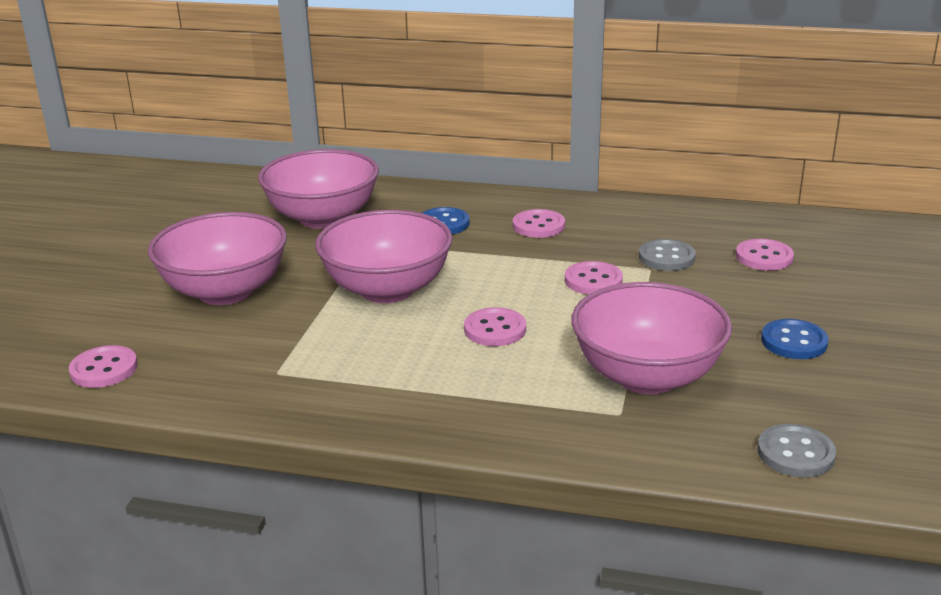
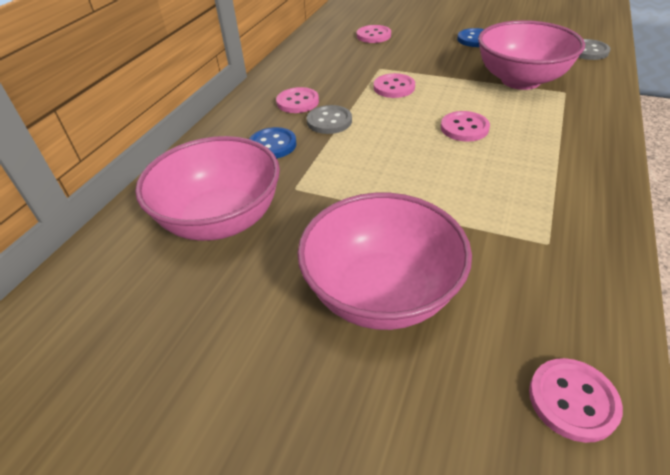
camera: 80 degrees left, 15 degrees up
(387, 290) = (394, 177): pink bowl -> none
(666, 257) = (366, 62): grey button -> grey button (329, 121)

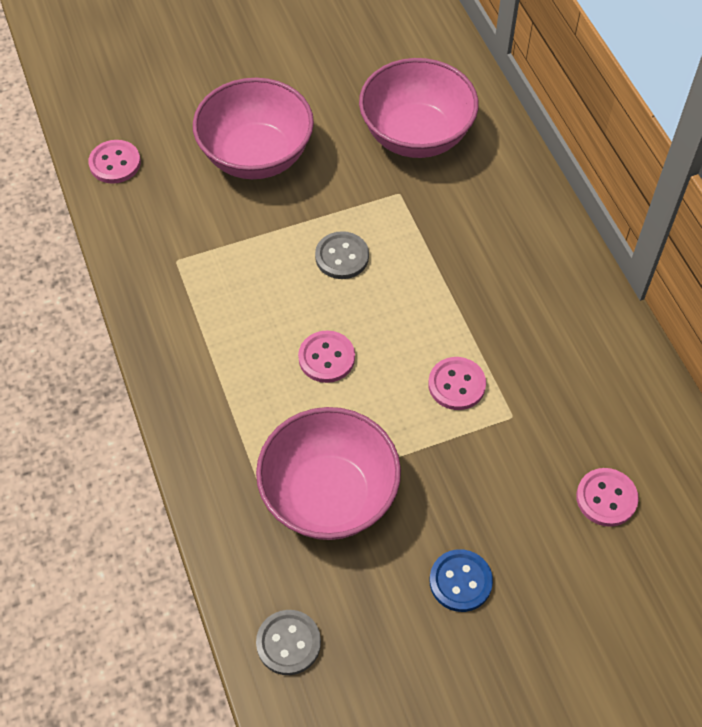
camera: 135 degrees right, 15 degrees up
(272, 145) = (474, 222): blue button -> none
(297, 102) = (526, 293): pink button -> none
(329, 121) = (461, 285): grey button -> grey button (342, 257)

